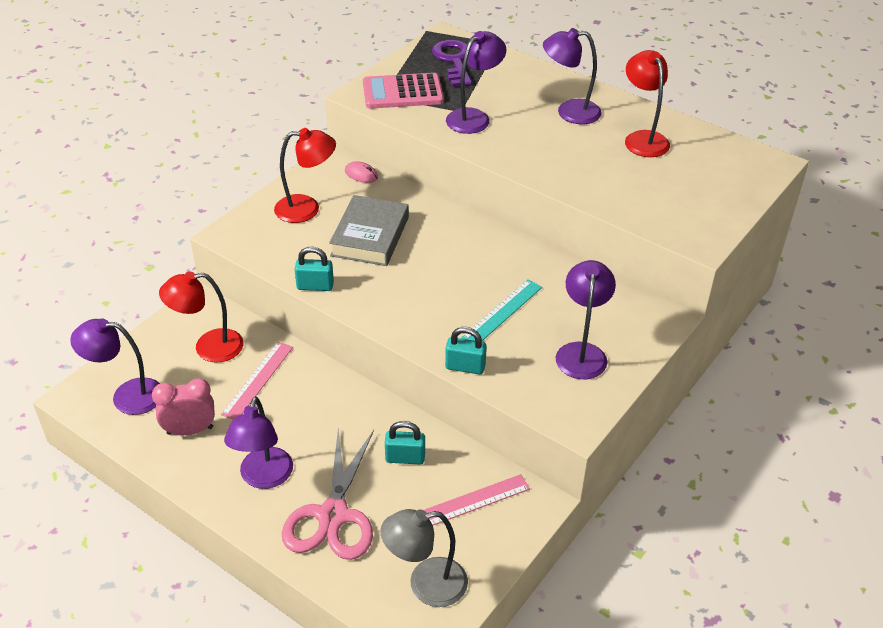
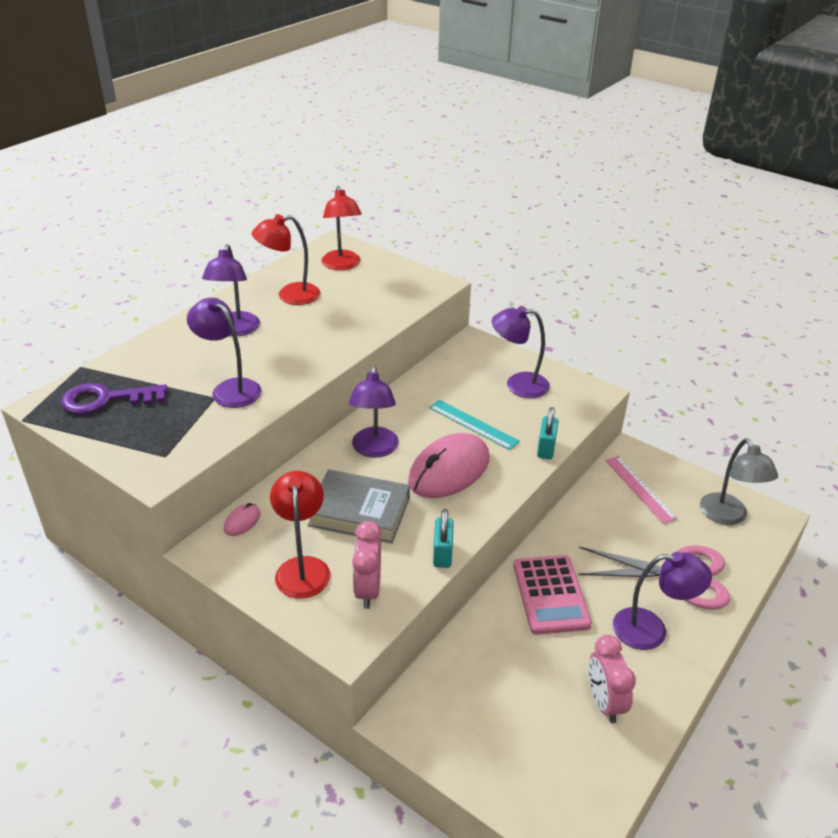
camera: 90 degrees left, 5 degrees down
(127, 396) = (563, 777): purple lamp -> purple lamp (374, 449)
(208, 347) = (475, 699): red lamp -> red lamp (342, 265)
(258, 380) = (522, 646): pink ruler -> none
(278, 244) = (368, 590): none -> pink clock
(402, 92) = (162, 439): pink calculator -> pink calculator (550, 595)
(405, 458) = (603, 528): turquoise padlock -> none
(427, 292) = (449, 470): none -> pink mouse

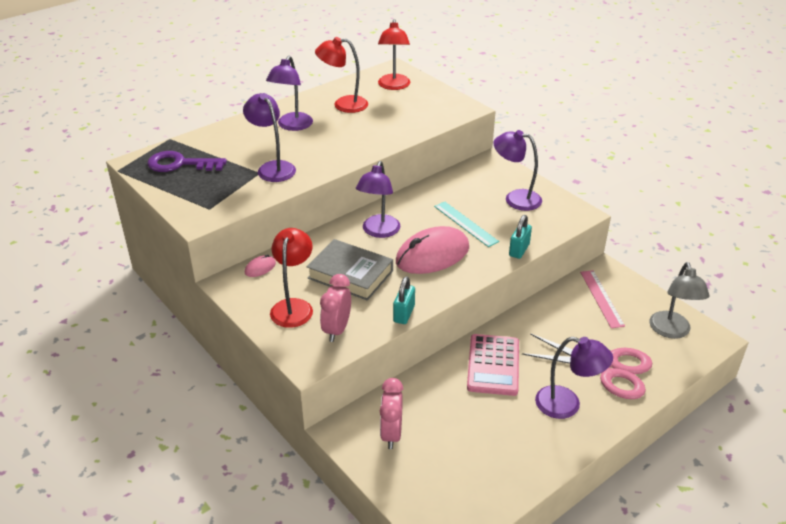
camera: 15 degrees right, 0 degrees up
(604, 702) = (507, 449): pink clock -> pink clock (391, 434)

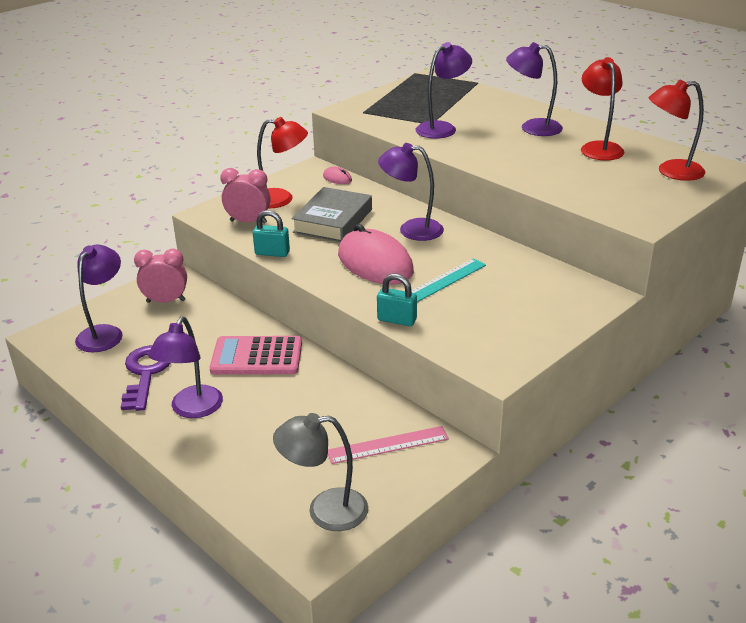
camera: 85 degrees right, 5 degrees down
(180, 164) = (434, 92): purple key -> purple key (146, 374)
(515, 198) = (514, 316): purple lamp -> purple lamp (104, 333)
(609, 369) = (248, 445): pink scissors -> none

